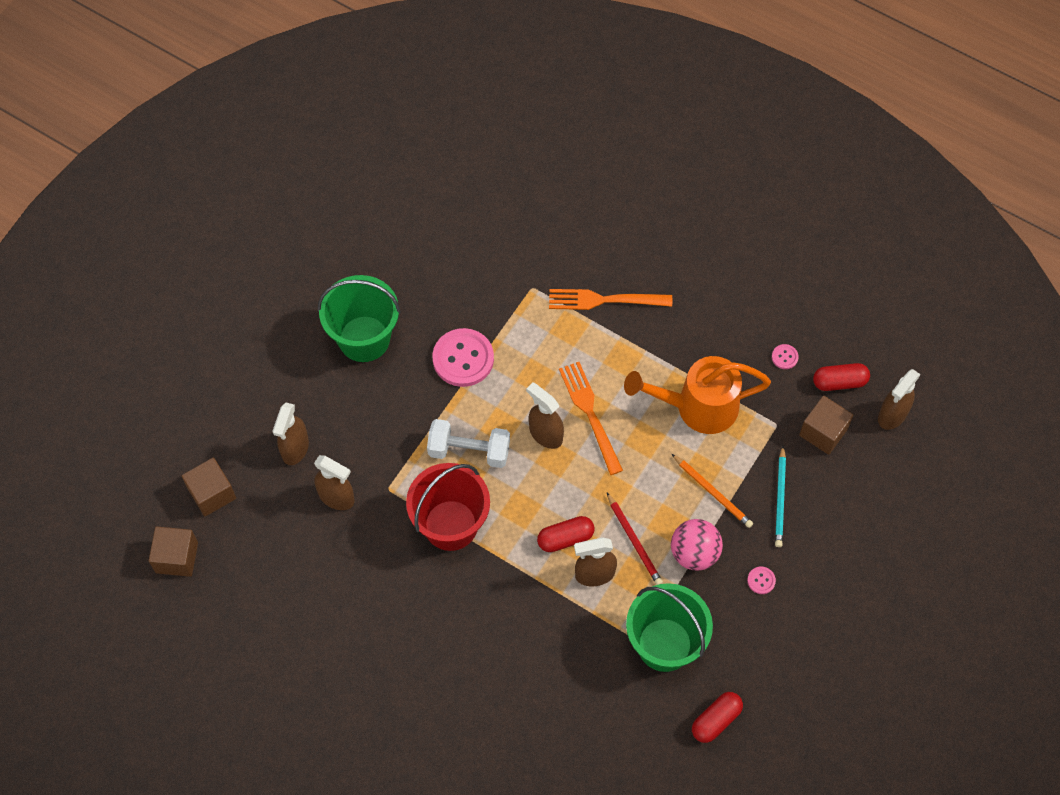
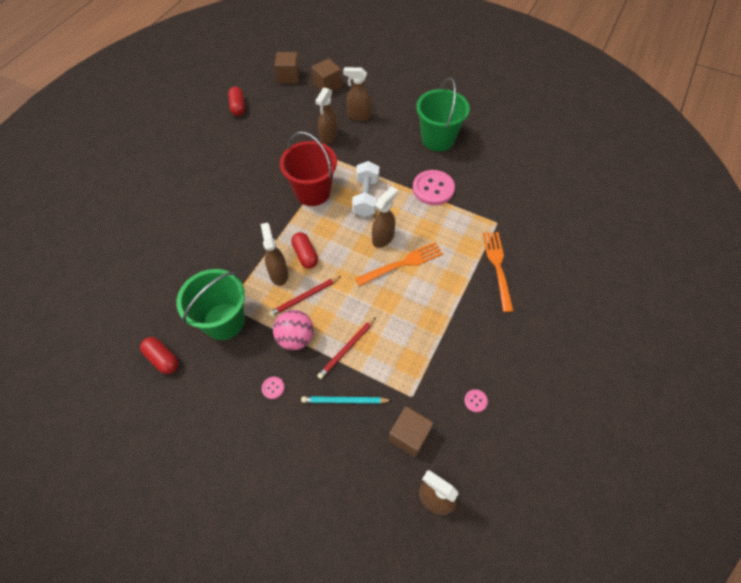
camera: 85 degrees right, 5 degrees down
(697, 407) = (419, 335): orange watering can -> none
(712, 492) = (347, 349): orange pencil -> red pencil
(839, 382) = (460, 449): red capsule -> red capsule (238, 107)

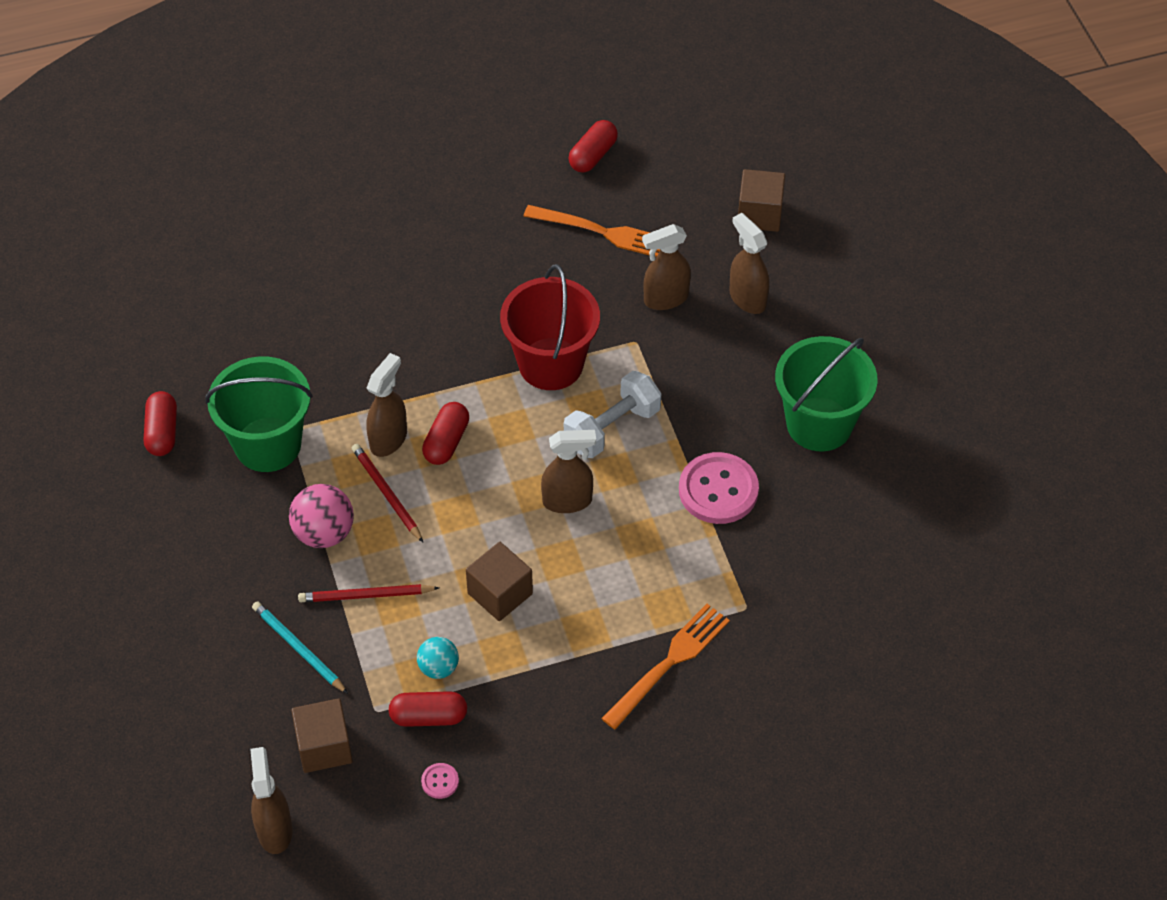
camera: 45 degrees right, 5 degrees down
(273, 388) = (240, 566): pink button -> none
(288, 76) = (719, 157): brown cube -> brown cube (500, 593)
(304, 297) = (386, 494): red pencil -> red pencil turned 45 degrees clockwise
(402, 263) = (552, 554): orange fork -> orange fork (603, 232)
(415, 351) = (438, 668): none -> turquoise ball
(436, 377) = (428, 717): none -> red capsule

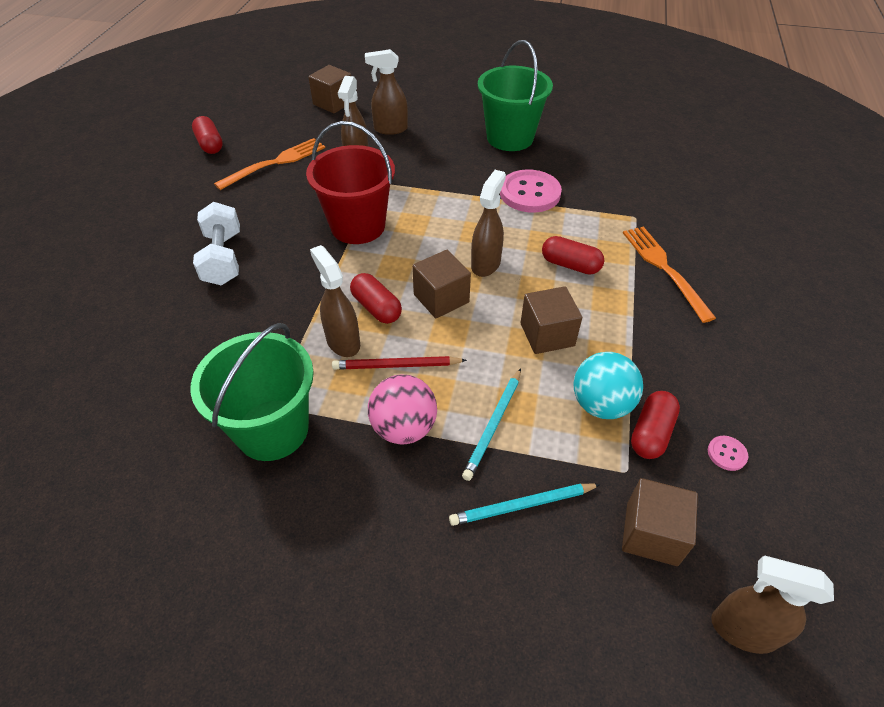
camera: 60 degrees left, 5 degrees down
(162, 432) = (176, 515): red capsule -> red capsule (570, 265)
(366, 595) = (493, 425): red pencil -> turquoise pencil
(438, 668) = (601, 404): turquoise ball -> turquoise ball, size x1.59
(492, 486) = (441, 298): none -> brown cube
(612, 428) = (439, 219): white dumbbell -> white dumbbell (223, 258)

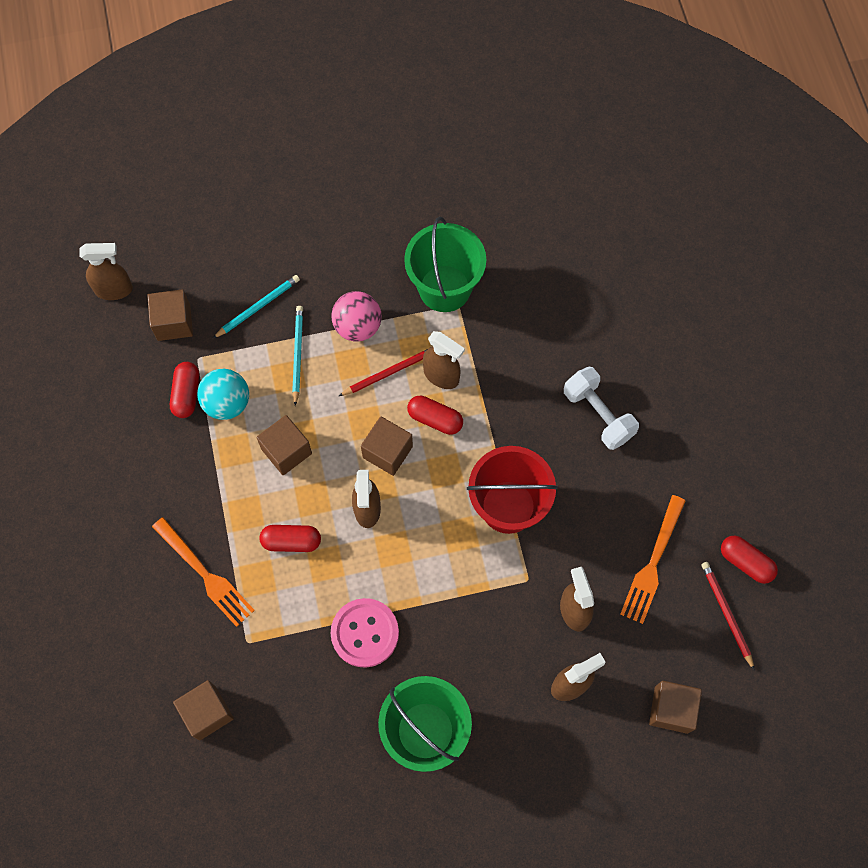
camera: 155 degrees right, 20 degrees up
(252, 127) = (726, 614): none -> red pencil
(681, 190) = (207, 713): none -> brown cube
(727, 454) = (132, 399): pink button -> none

